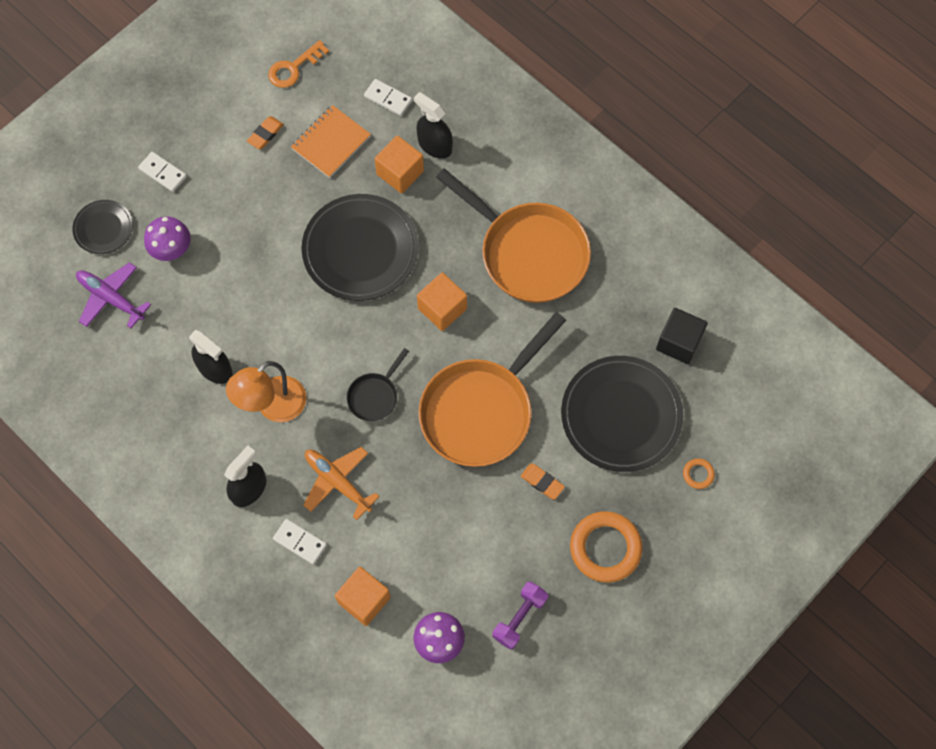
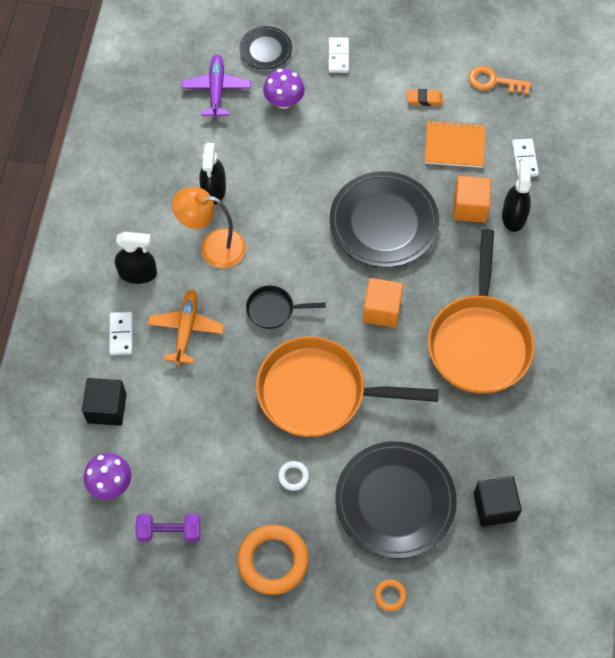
camera: 55 degrees right, 5 degrees down
(364, 600) = (107, 408): orange cube -> black cube
(542, 482) = (293, 476): orange eraser -> white ring

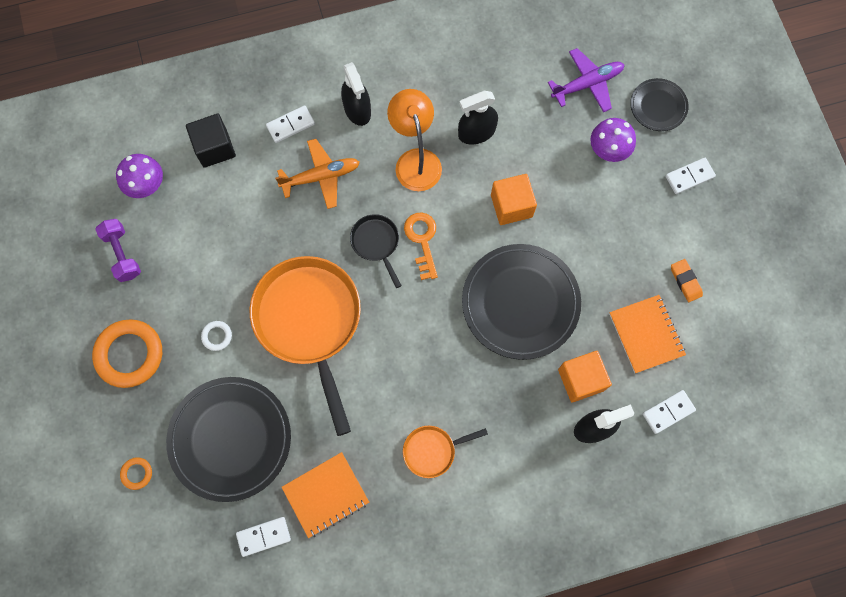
camera: 65 degrees right, 10 degrees up
(381, 310) = (423, 342): orange cube -> orange cube (511, 206)
(479, 342) = (432, 450): orange pan -> orange pan, size x0.45
(480, 441) = (325, 495): none -> orange notebook
(494, 81) = (747, 342): orange key -> orange key (422, 240)
(494, 506) = (263, 536): black cube -> white domino

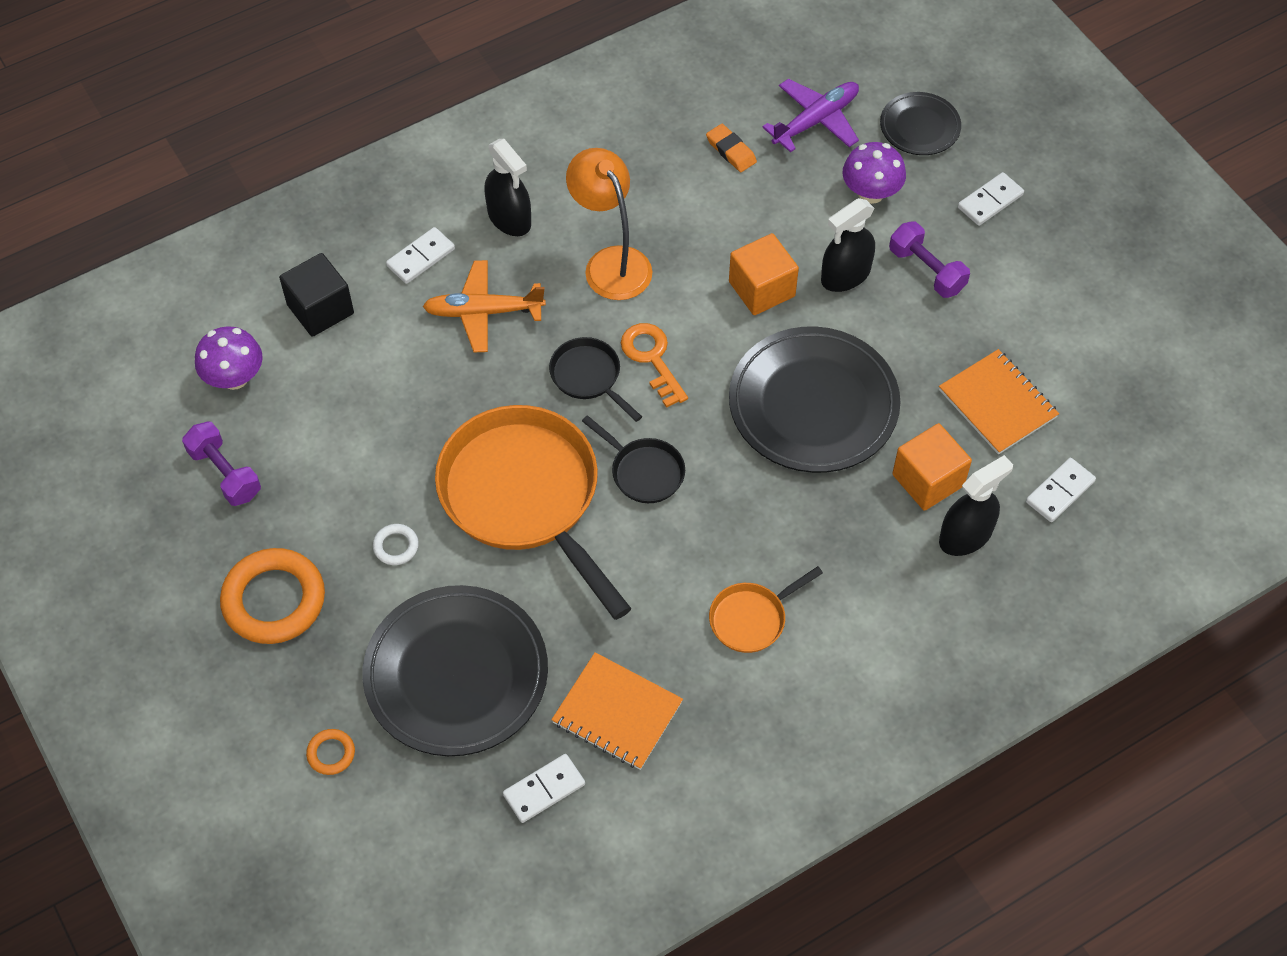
camera: 15 degrees left, 15 degrees down
(321, 177) = (483, 312): orange plane -> orange plane turned 150 degrees counterclockwise
(325, 495) = (617, 712): orange notebook -> orange notebook turned 75 degrees clockwise
(393, 323) = (644, 471): none -> black pan
(476, 132) = (684, 211): black spray bottle -> black spray bottle (845, 275)
(629, 219) = (926, 270): none -> purple dumbbell
(685, 281) = (1028, 327): orange eraser -> orange eraser (731, 151)

